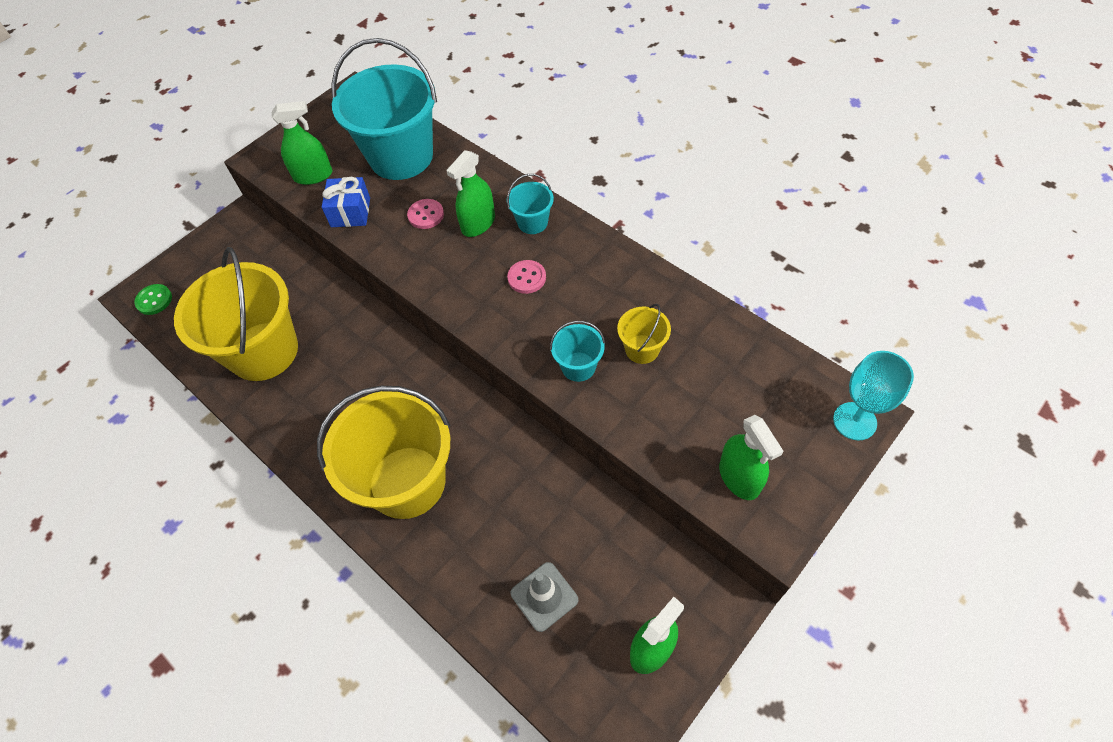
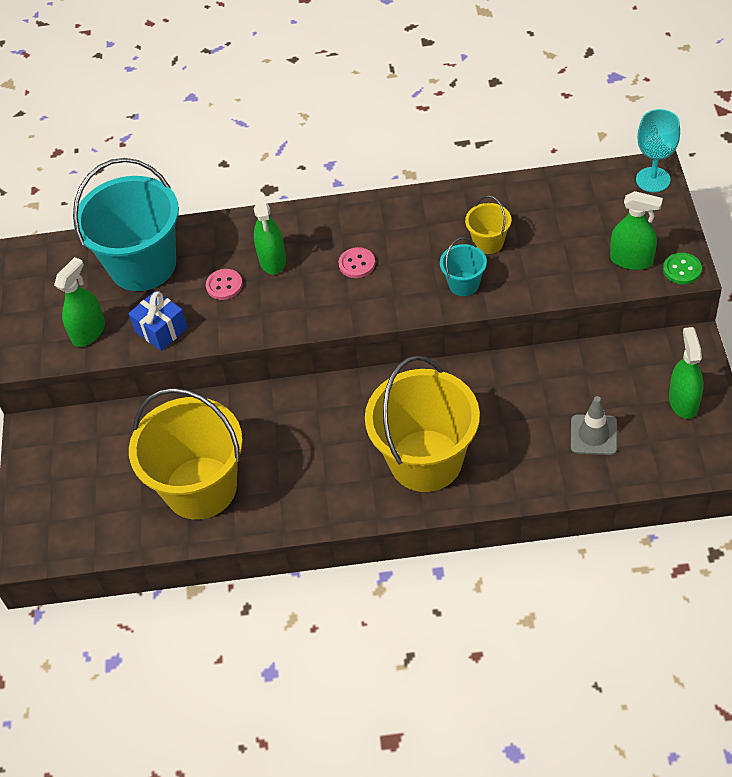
camera: 45 degrees left, 5 degrees down
(154, 300) = (49, 540): green button -> green button (682, 270)
(532, 222) = (311, 229): turquoise bucket -> none

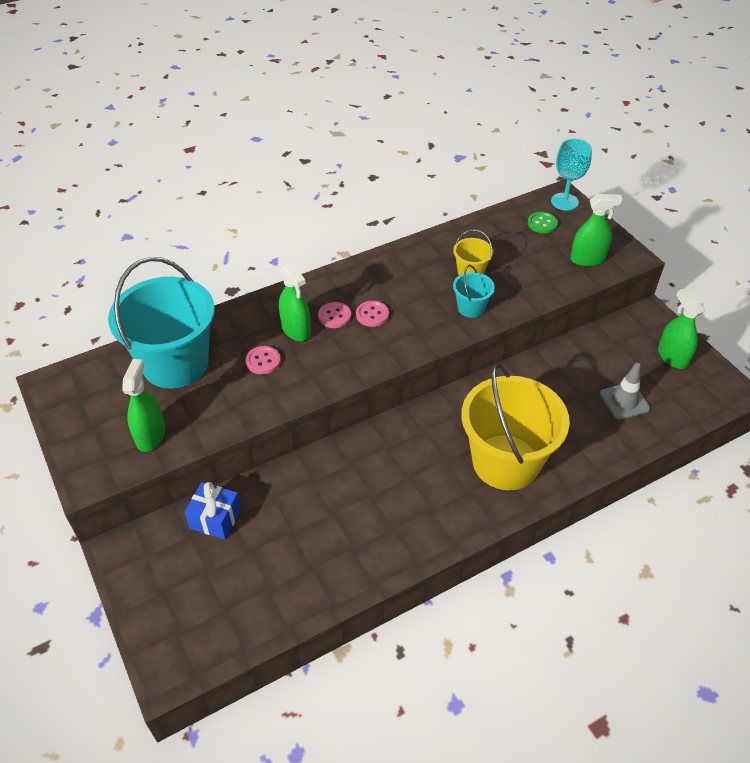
camera: 30 degrees left, 5 degrees down
(161, 330) = (223, 414): blue gift -> blue gift (215, 518)
(200, 488) = (318, 550): yellow bucket -> none
(318, 255) = (334, 316): none -> pink button
(682, 270) = (628, 257): green button -> green button (542, 224)

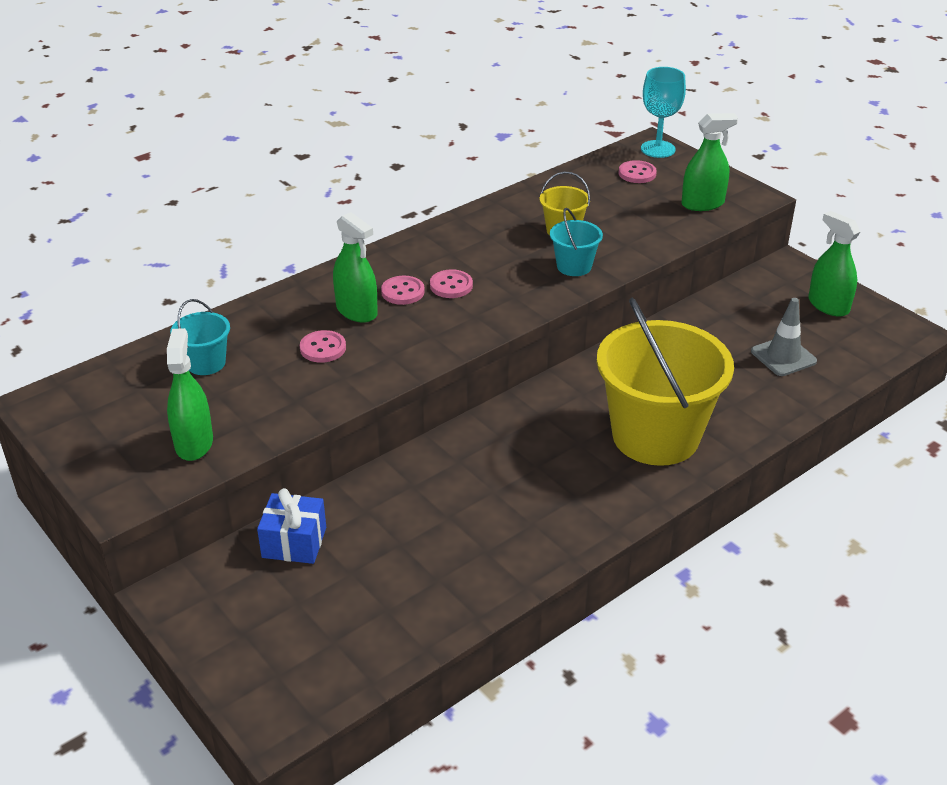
camera: 10 degrees left, 10 degrees down
(175, 363) = (206, 363): turquoise bucket -> turquoise bucket, size x0.44
(542, 224) = (637, 173): green button -> pink button

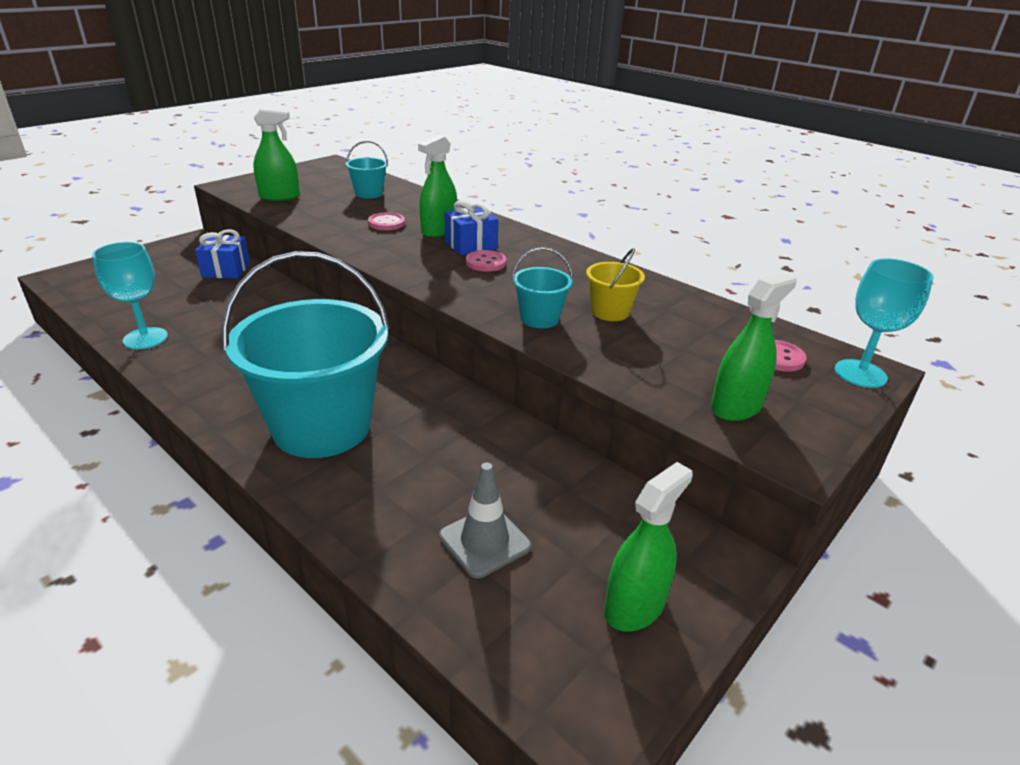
camera: 80 degrees right, 5 degrees down
(403, 292) = (471, 245): pink button -> blue gift
(482, 585) = (145, 338): none -> turquoise goblet
(655, 436) = (322, 427): yellow bucket -> turquoise bucket
(702, 204) = (736, 407): green spray bottle -> green spray bottle turned 105 degrees counterclockwise

